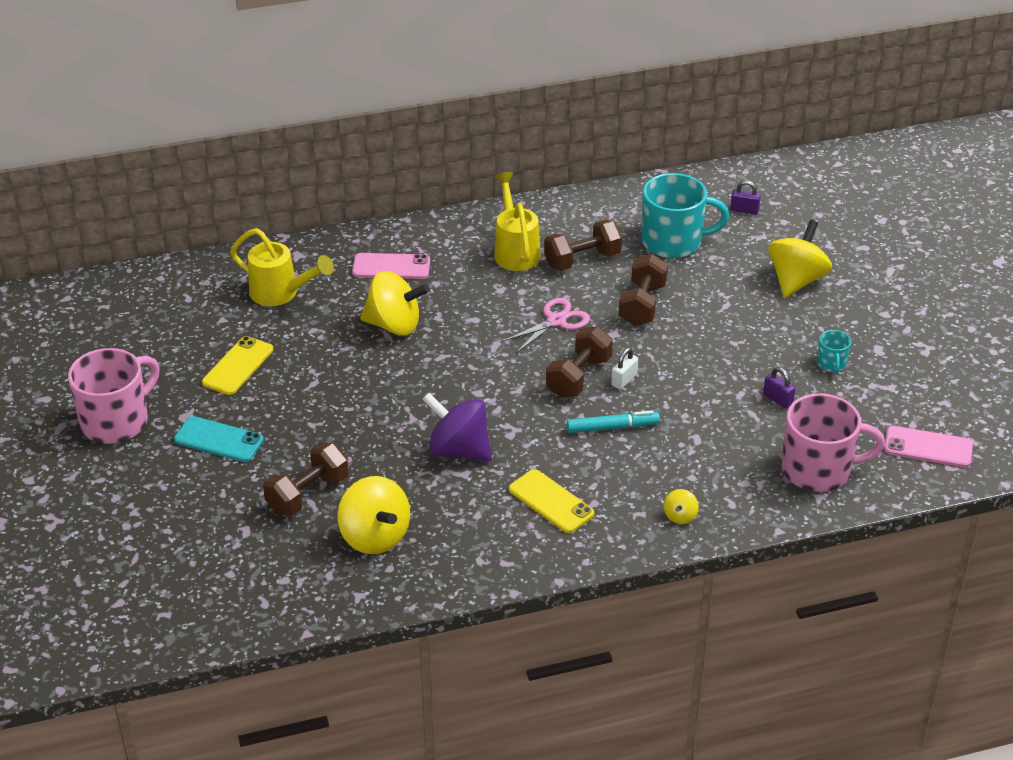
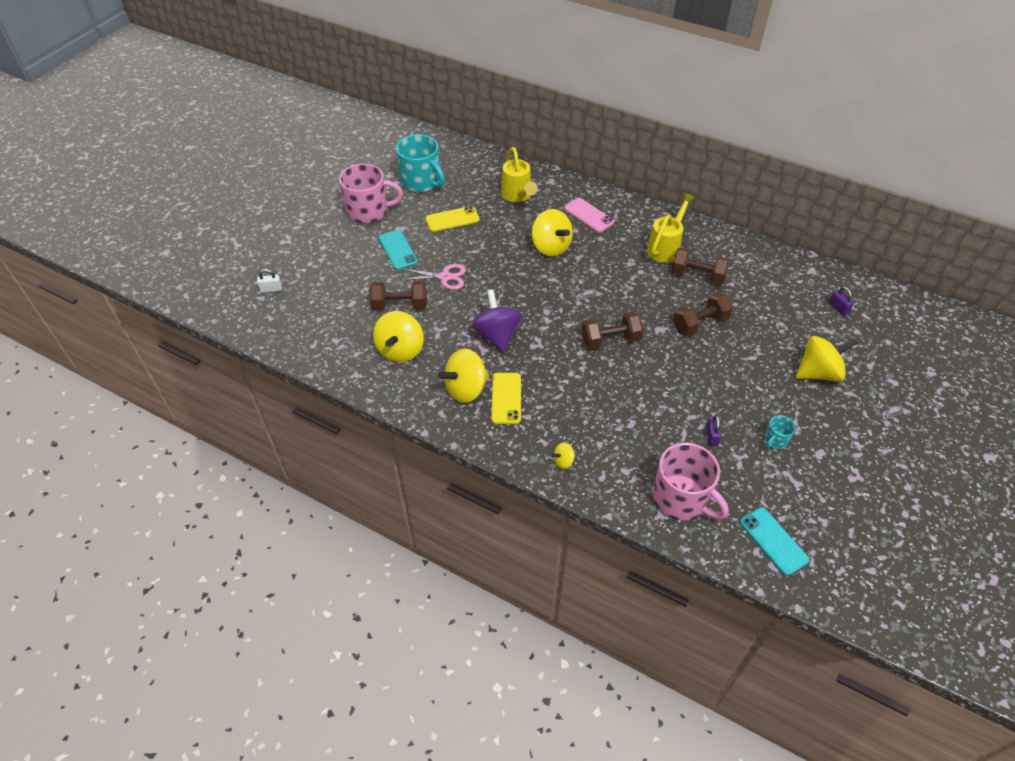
camera: 45 degrees right, 10 degrees up
(498, 523) = (466, 389): none -> yellow spinning top
(556, 321) = (638, 300): pink scissors -> pink scissors (445, 277)
(612, 427) = (592, 381): turquoise marker -> none
(624, 380) = (633, 359): white padlock -> white padlock (271, 289)
(673, 241) = (767, 299): turquoise mug -> turquoise mug (421, 182)
(928, 447) = (773, 541): pink phone -> turquoise phone

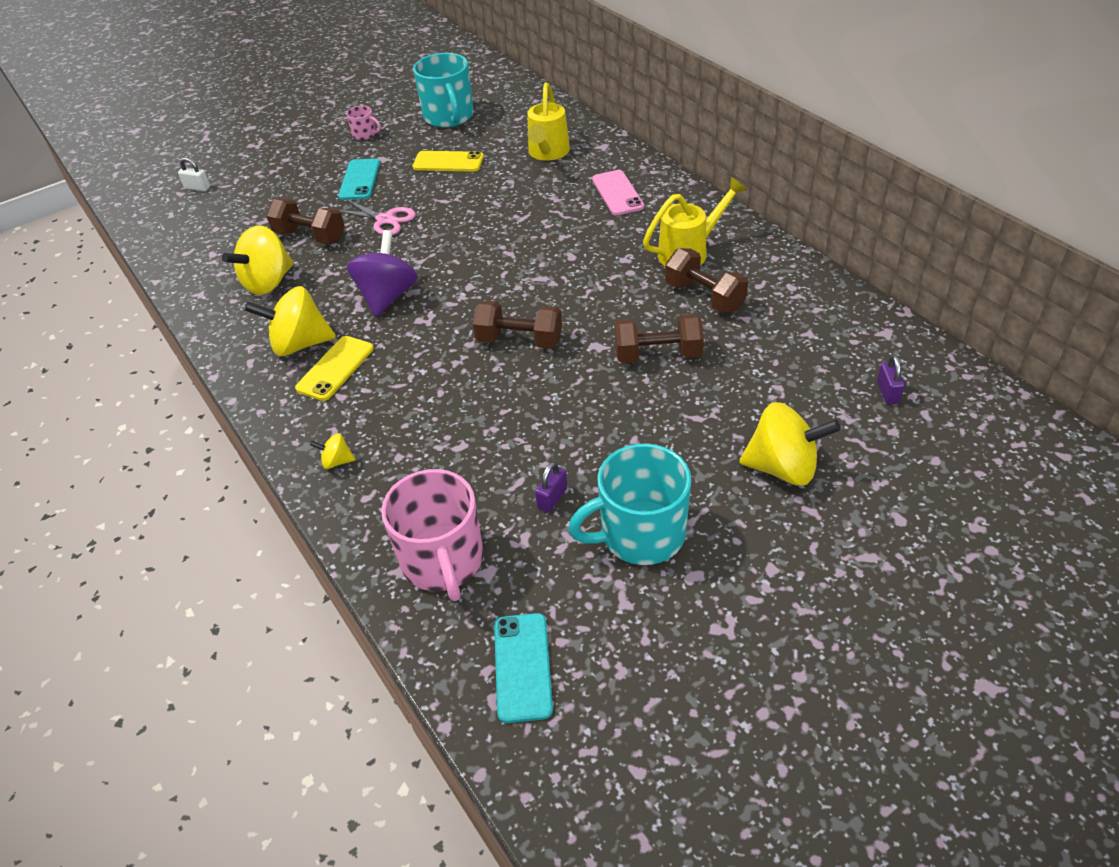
camera: 30 degrees right, 5 degrees down
(369, 211) = (365, 134): pink mug -> pink mug, size x0.46
(551, 247) = (538, 217): yellow spinning top -> none
(775, 440) = (640, 534): turquoise mug -> turquoise mug, size x2.17

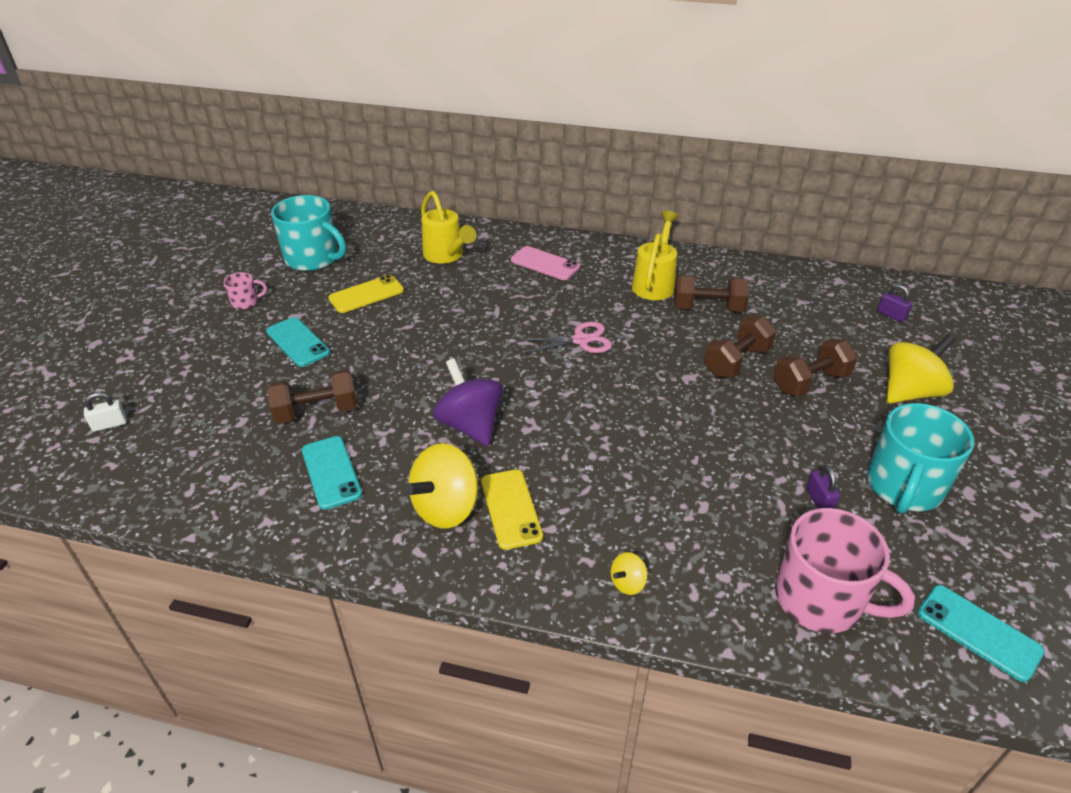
camera: 45 degrees left, 5 degrees down
(268, 282) = (331, 472): yellow spinning top -> turquoise phone
(385, 220) = (374, 364): pink scissors -> pink scissors (580, 340)
(519, 340) = (629, 402): brown dumbbell -> brown dumbbell (810, 382)

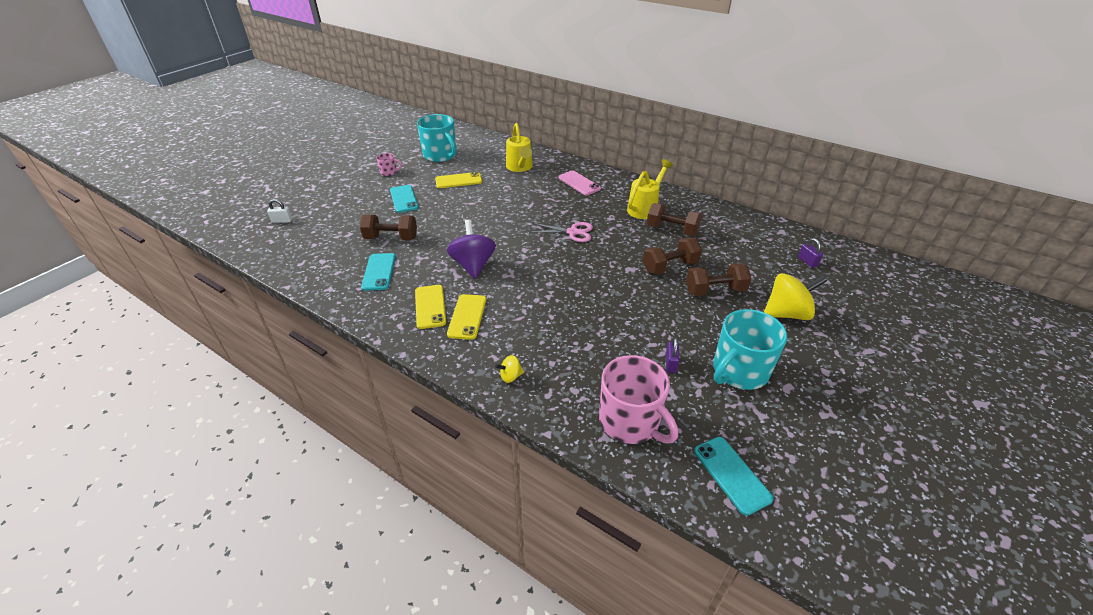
camera: 20 degrees right, 0 degrees up
(446, 508) = (430, 306): yellow spinning top -> yellow phone

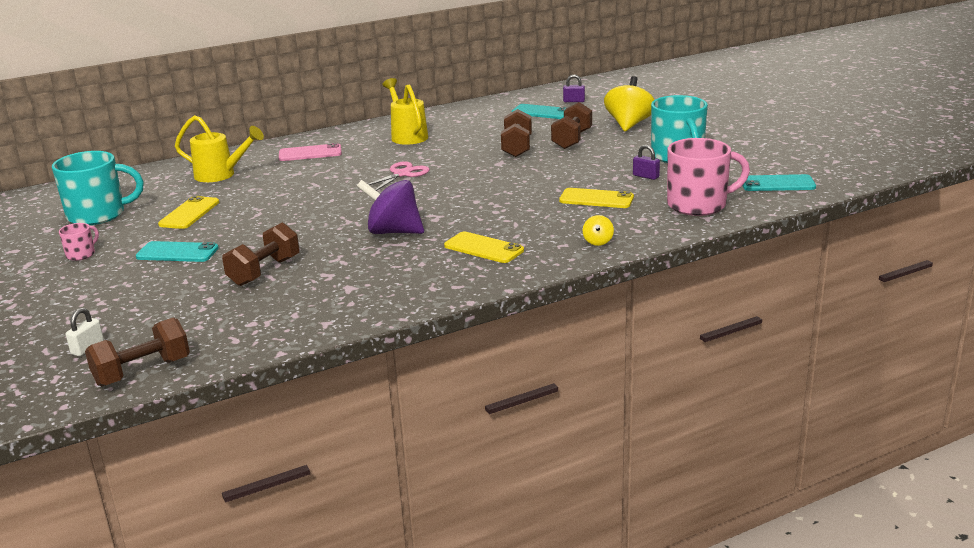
camera: 60 degrees left, 15 degrees down
(379, 272) = (332, 287): turquoise phone -> turquoise phone (541, 112)
(430, 306) = (442, 265): yellow phone -> yellow phone (596, 199)
(672, 230) = (461, 134): brown dumbbell -> brown dumbbell (142, 372)

